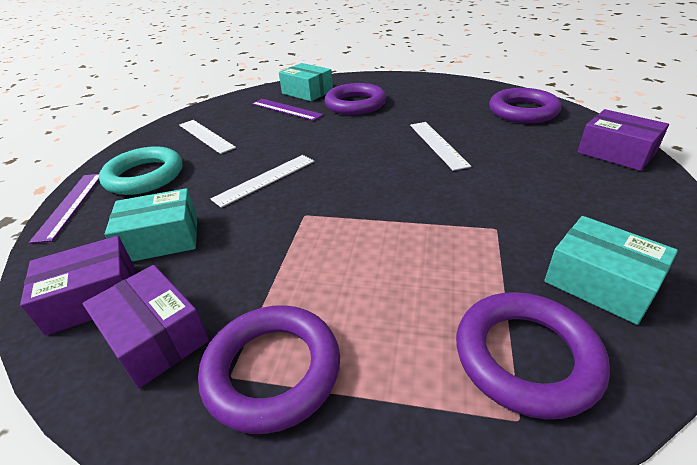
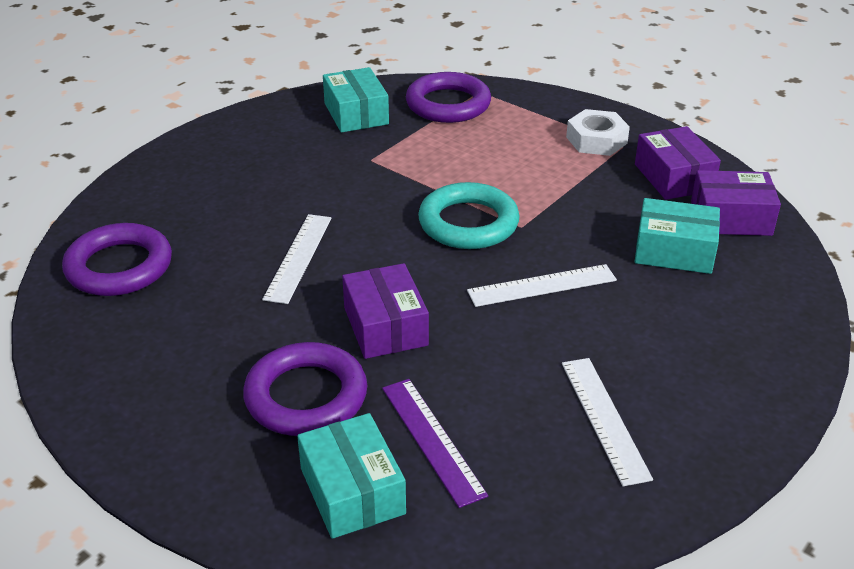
camera: 155 degrees left, 0 degrees up
(70, 205) = (800, 339): purple ruler -> none
(144, 176) = (705, 356): turquoise ring -> turquoise ring (468, 223)
(272, 370) = (596, 140): purple ring -> white nut
(616, 152) = (155, 178): purple box -> purple box (385, 326)

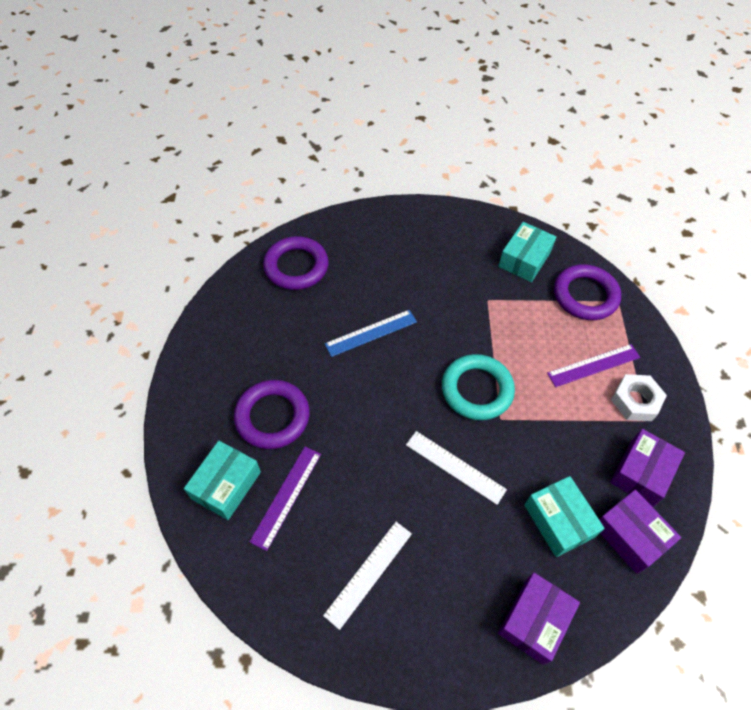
camera: 50 degrees right, 20 degrees up
(298, 257) = (371, 333): white ruler -> blue ruler
(385, 326) = (352, 413): purple box -> purple box (534, 620)
(530, 141) = (593, 365): none -> purple ruler

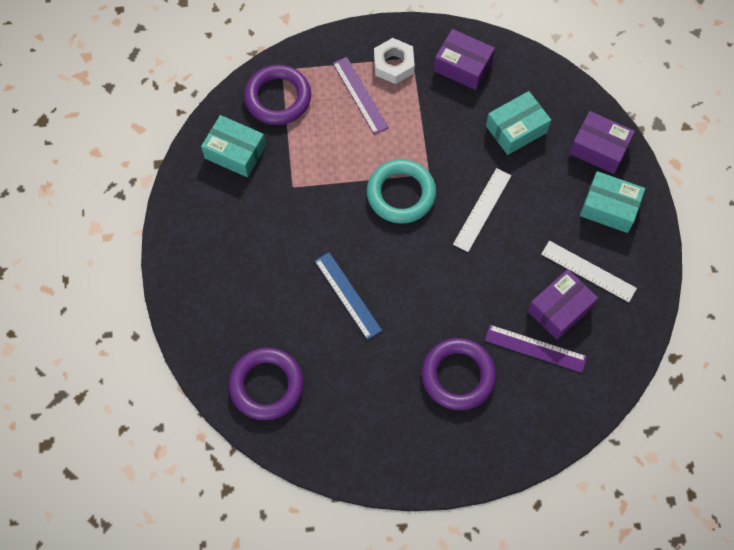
camera: 95 degrees left, 10 degrees up
(226, 485) = (534, 404): turquoise box -> turquoise box (609, 207)
(630, 535) = (519, 79): purple box -> purple box (560, 309)

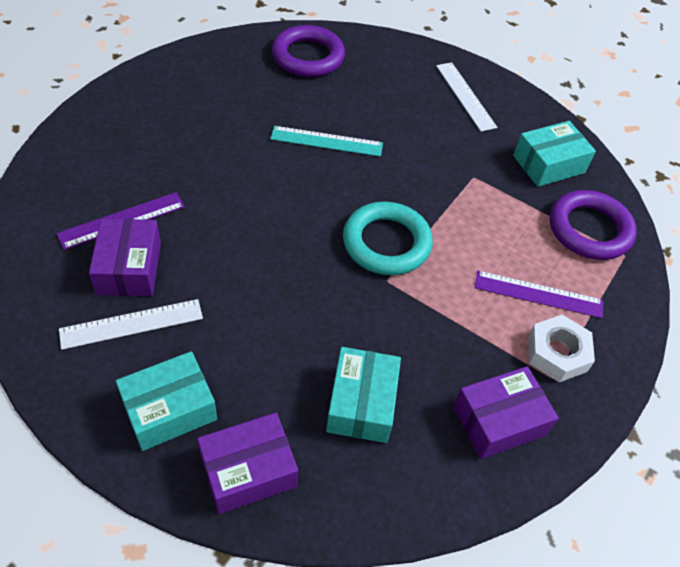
camera: 125 degrees right, 15 degrees down
(347, 295) = (326, 141): blue ruler -> turquoise ruler
(458, 376) = (172, 155): purple ring -> none
(482, 209) = (300, 292): white ruler -> white ruler (465, 96)

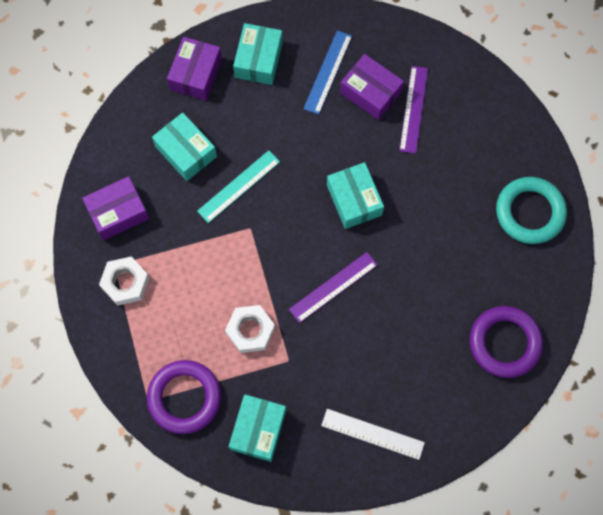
camera: 135 degrees right, 20 degrees up
(132, 324) = (328, 72): white ruler -> blue ruler
(273, 213) = (354, 200): none -> turquoise box
(326, 141) = (397, 284): turquoise ruler -> turquoise ruler (238, 186)
(386, 243) = (278, 251): turquoise ring -> turquoise ring (530, 212)
(480, 218) = (250, 330): none -> white nut
(499, 421) = (118, 212): purple box -> purple box turned 45 degrees clockwise
(538, 294) = (168, 311): purple ruler -> purple ruler (333, 287)

